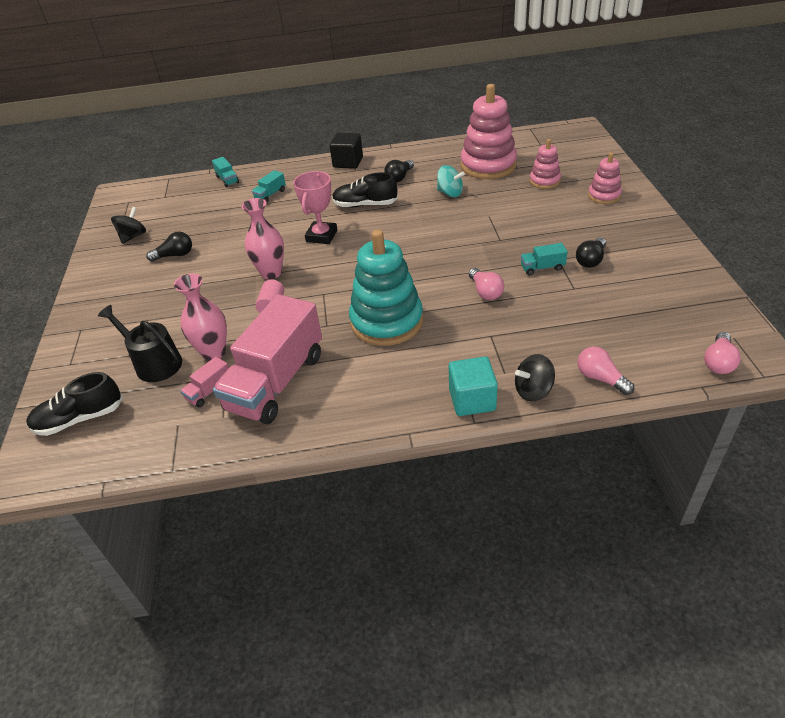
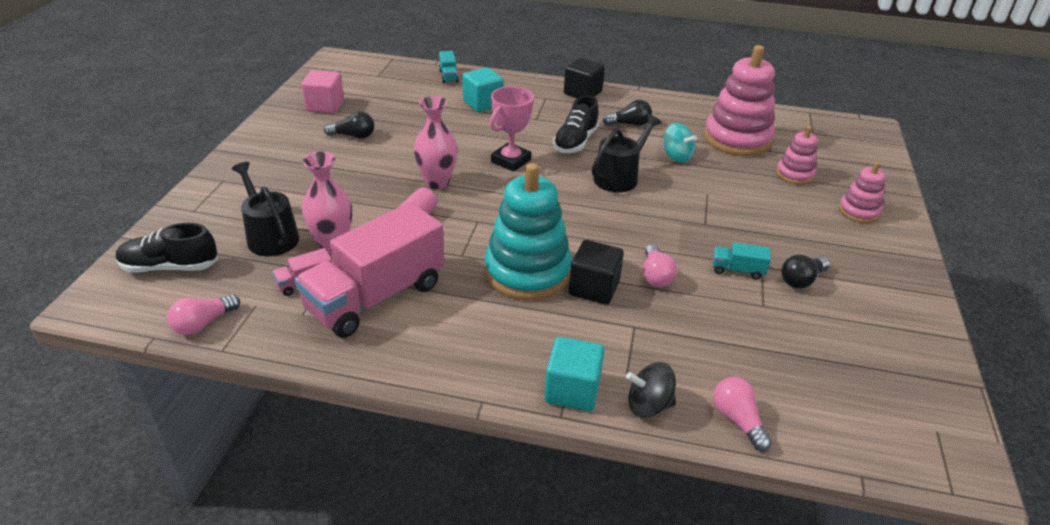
camera: 15 degrees right, 5 degrees down
(133, 236) = (325, 106): black spinning top -> pink cube
(270, 195) = (482, 103): turquoise truck -> turquoise cube
(365, 205) = (575, 142): black shoe -> black shoe turned 90 degrees counterclockwise
(399, 177) = (629, 124): black light bulb -> black light bulb turned 150 degrees counterclockwise
(415, 223) = (619, 177): none -> black watering can
(444, 316) = (594, 288): none -> black cube
(718, 362) = (900, 454): pink light bulb -> pink light bulb (203, 324)

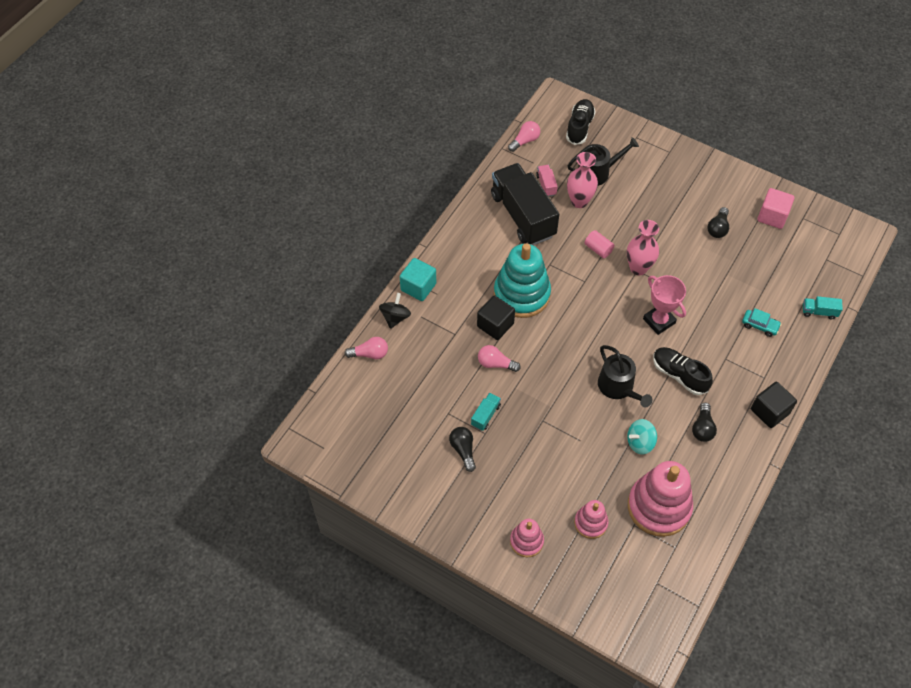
camera: 110 degrees right, 20 degrees up
(203, 324) = (525, 141): pink light bulb -> pink light bulb turned 75 degrees clockwise
(376, 297) = (523, 215): pink truck -> black truck
(482, 103) = (760, 325): turquoise cube -> turquoise car

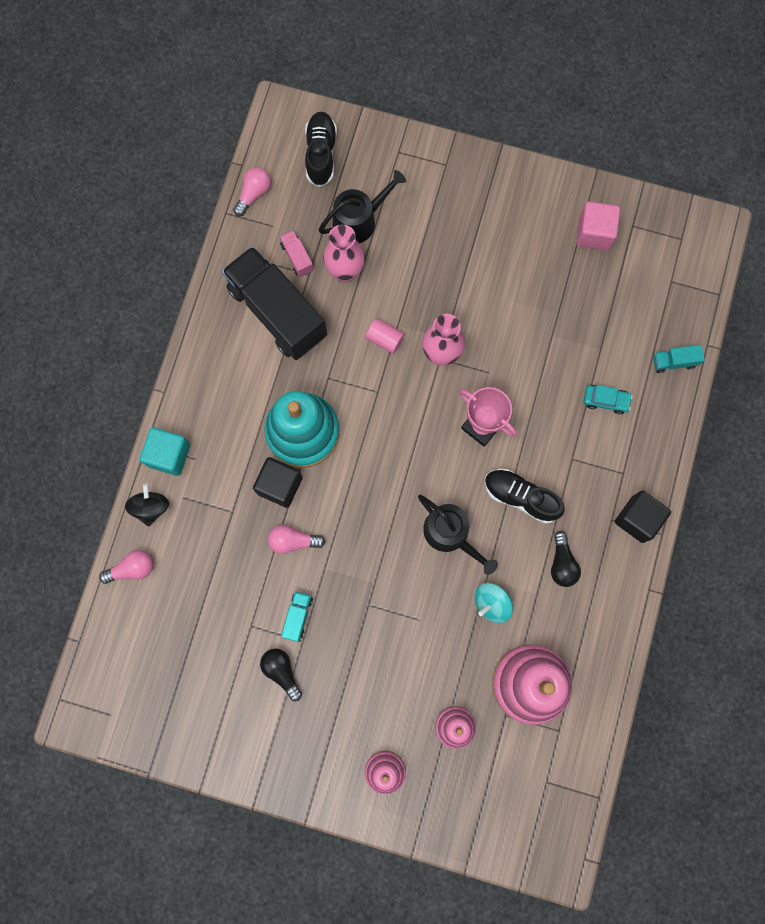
camera: 15 degrees left, 20 degrees up
(717, 228) = (529, 269): black light bulb -> none

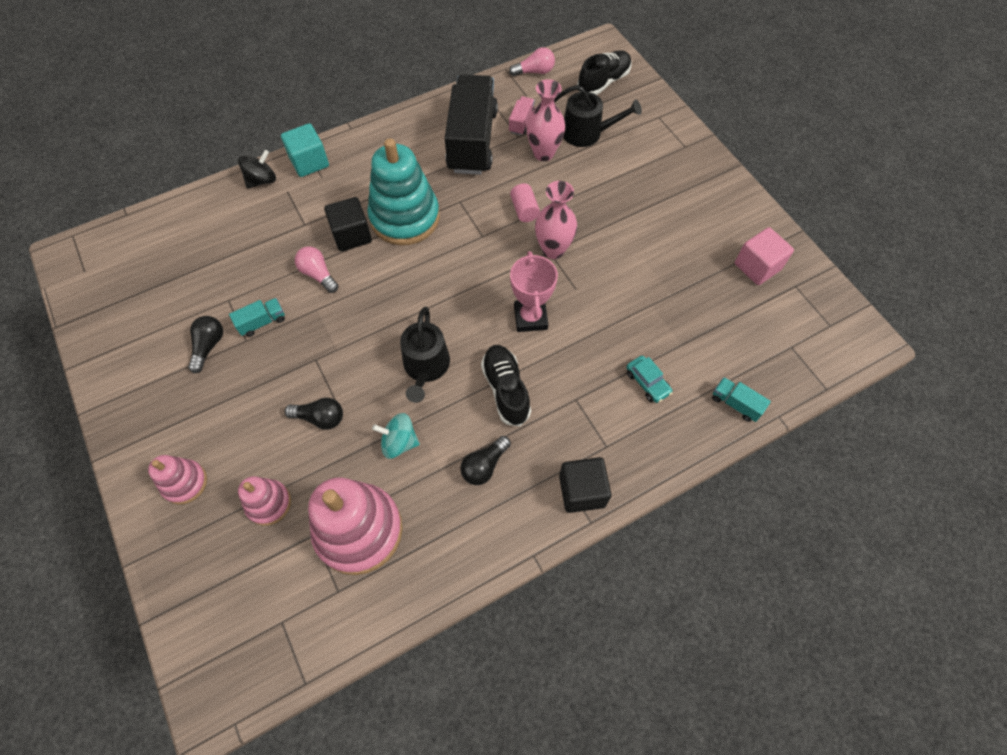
camera: 45 degrees right, 15 degrees down
(132, 568) = (207, 203): pink light bulb -> none
(421, 640) = (320, 418): none -> black light bulb

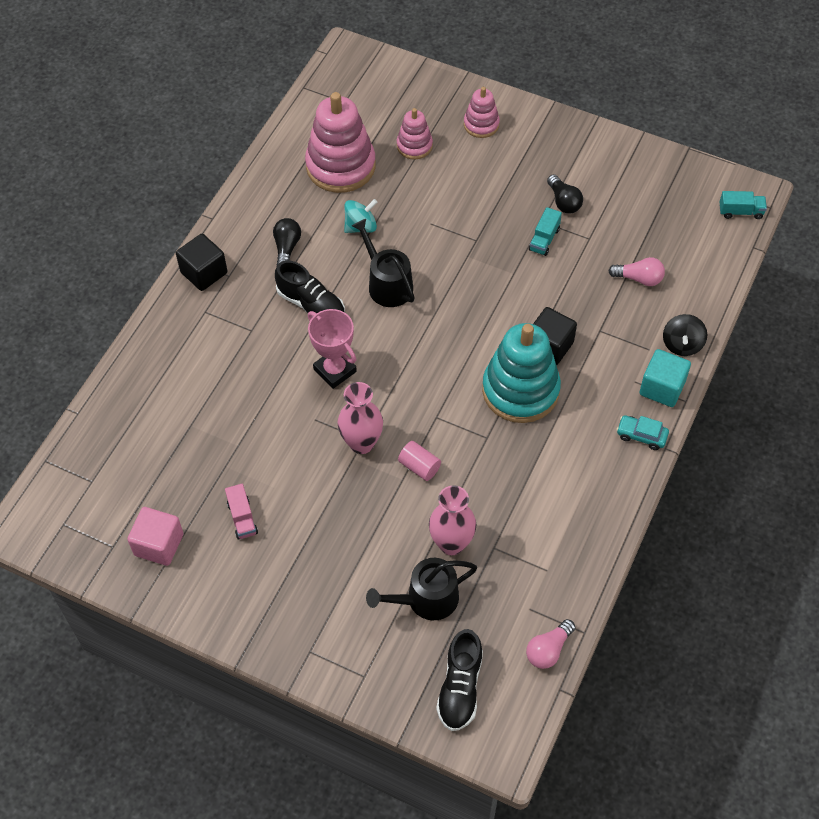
camera: 145 degrees right, 5 degrees down
(318, 274) = (541, 298): pink light bulb -> pink light bulb (639, 278)
(320, 418) = (432, 208): black light bulb -> none
(472, 141) = (534, 511): black truck -> none
(521, 122) = (505, 567): pink truck -> pink truck (242, 518)
(647, 382) = (201, 376): turquoise car -> turquoise car (641, 435)
(735, 404) = (118, 402): turquoise truck -> turquoise truck (740, 212)

